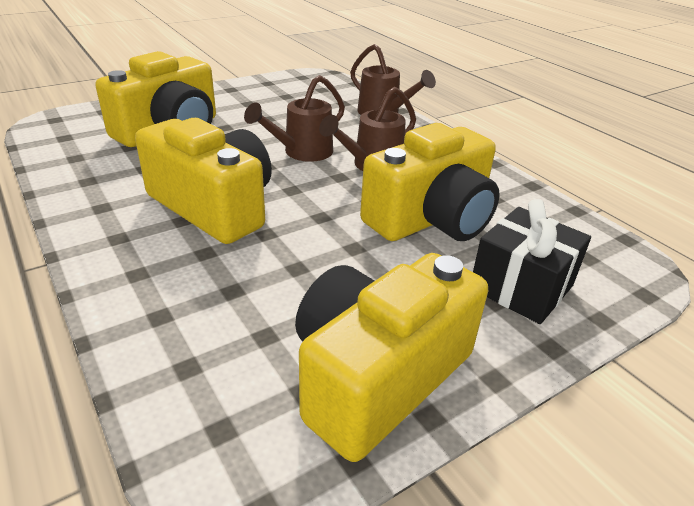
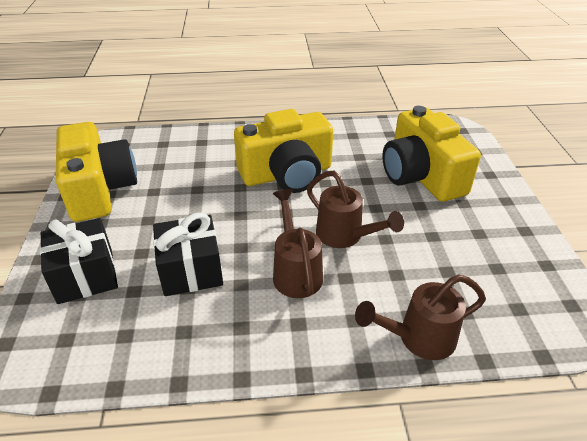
camera: 120 degrees right, 5 degrees up
(302, 152) = (345, 236): brown watering can -> brown watering can turned 150 degrees clockwise
(431, 219) = (191, 270): yellow camera -> black gift

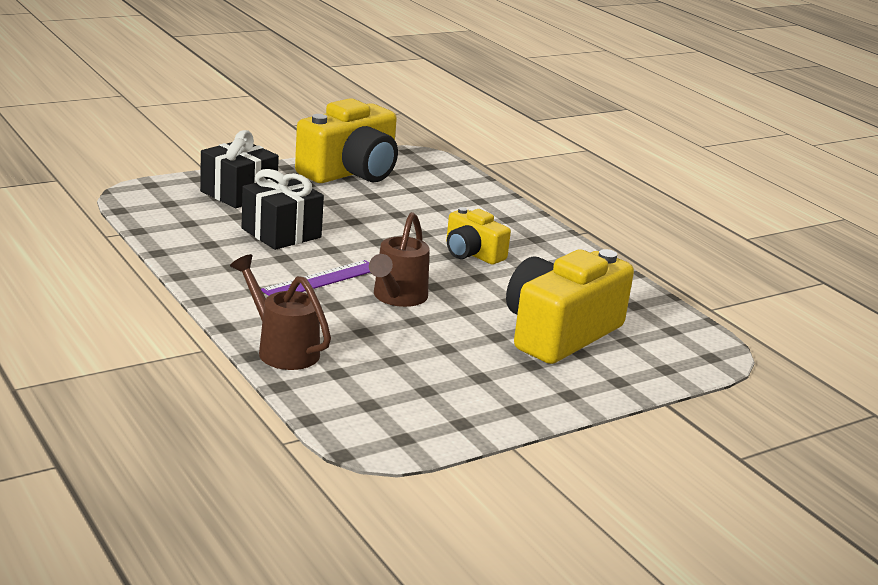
camera: 60 degrees right, 15 degrees down
(287, 174) = (472, 253): yellow camera -> yellow camera, size x0.55
(296, 272) = (321, 280): brown watering can -> purple ruler

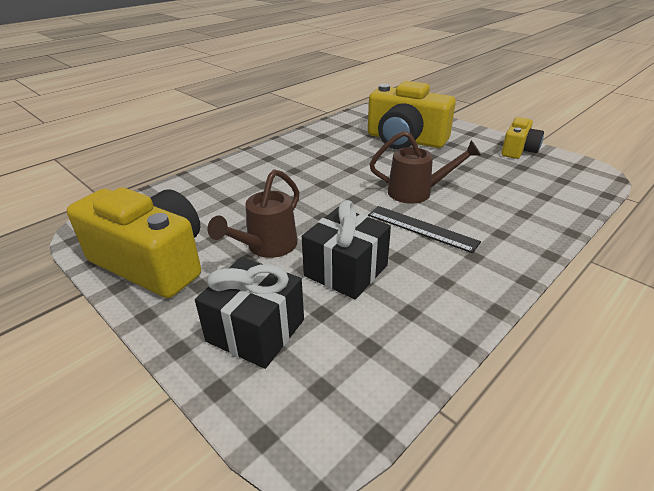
camera: 100 degrees left, 10 degrees up
(282, 349) = (547, 221): brown watering can -> brown watering can (267, 247)
(321, 280) = (421, 228): purple ruler -> black ruler
(472, 253) = (314, 176): yellow camera -> yellow camera (518, 150)

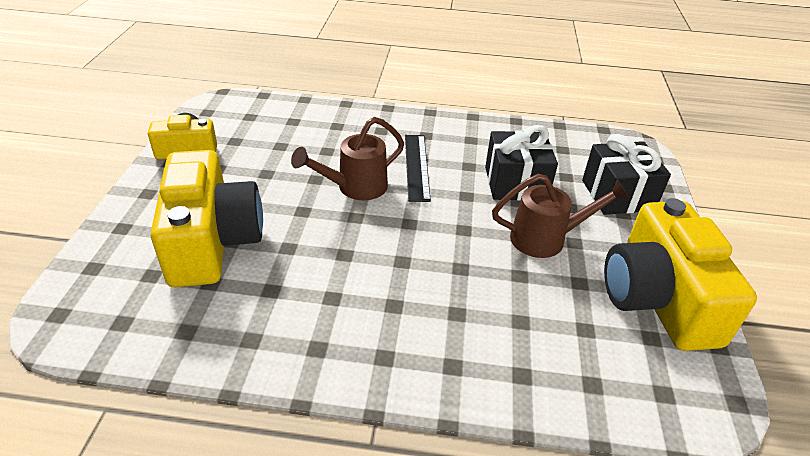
camera: 130 degrees left, 5 degrees up
(416, 192) = (355, 187): brown watering can -> brown watering can turned 90 degrees counterclockwise

